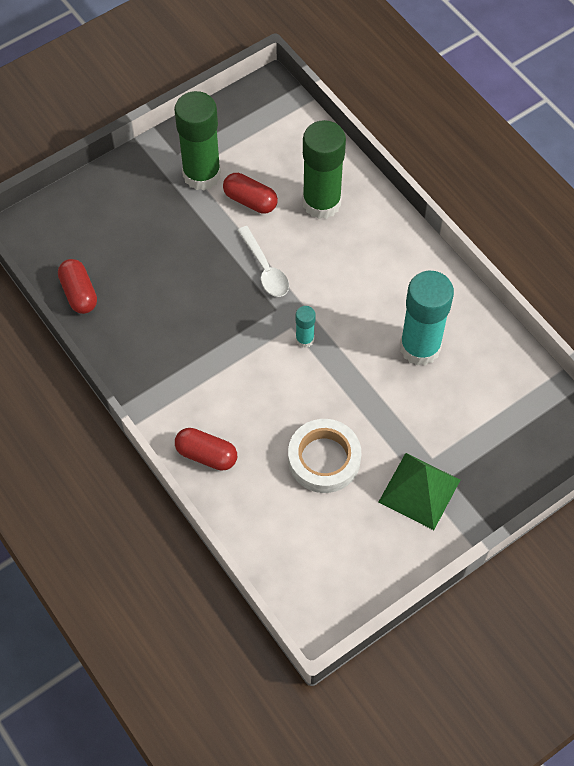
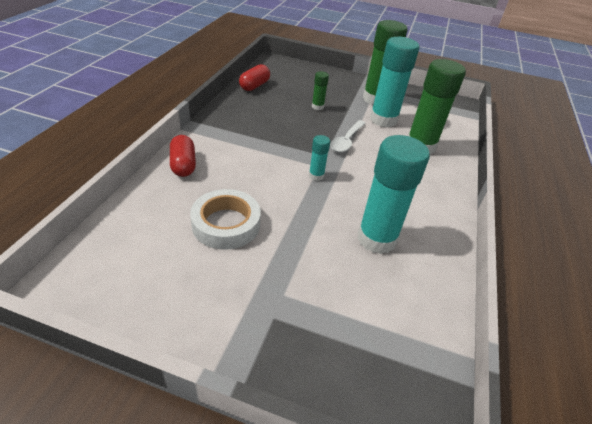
camera: 50 degrees right, 20 degrees down
(177, 252) = (317, 107): none -> green glue stick
(250, 200) = (383, 120): red capsule -> turquoise glue stick
(419, 491) = (242, 300): green pyramid -> none

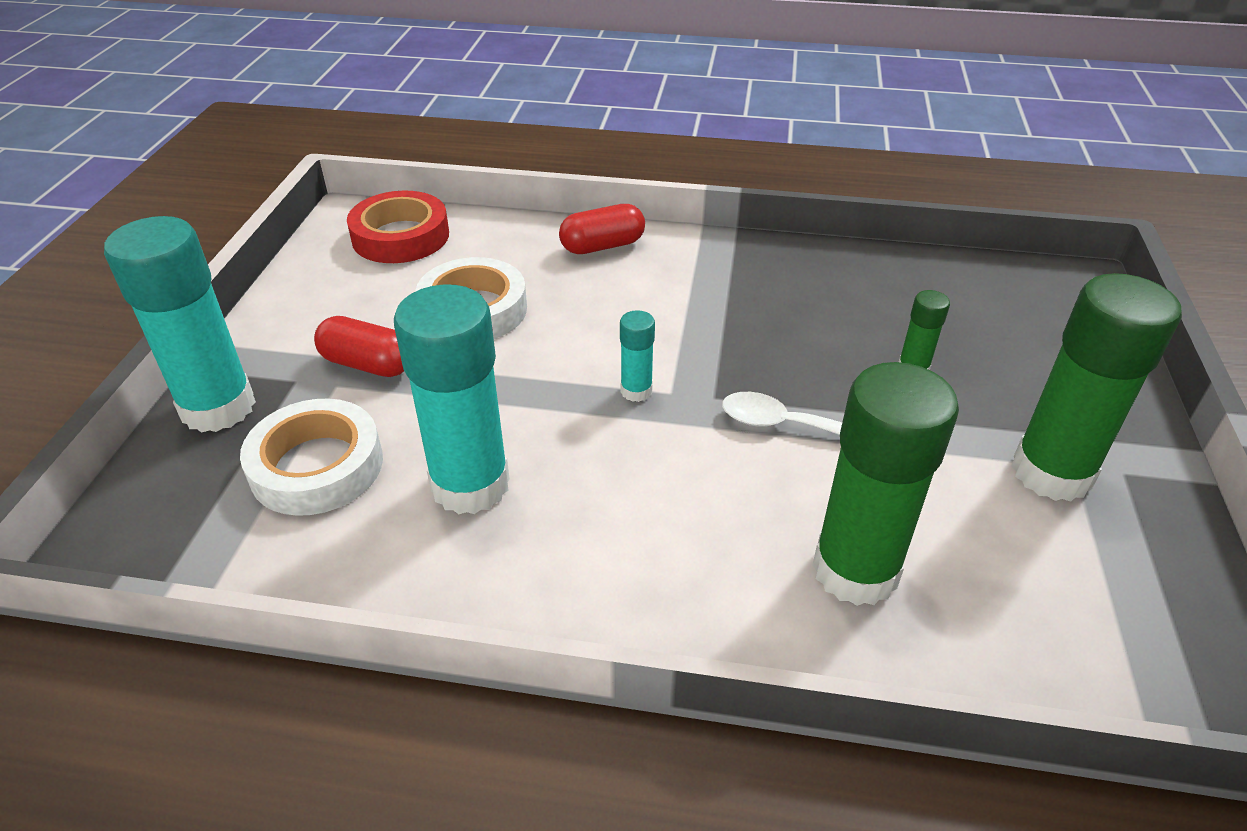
camera: 85 degrees right, 0 degrees up
(113, 254) = (400, 236): none -> red tape
(254, 86) = (927, 271): red capsule -> red capsule (368, 364)
(359, 303) = (317, 466): none -> white tape
(383, 120) = (943, 491): turquoise glue stick -> turquoise glue stick (218, 408)

